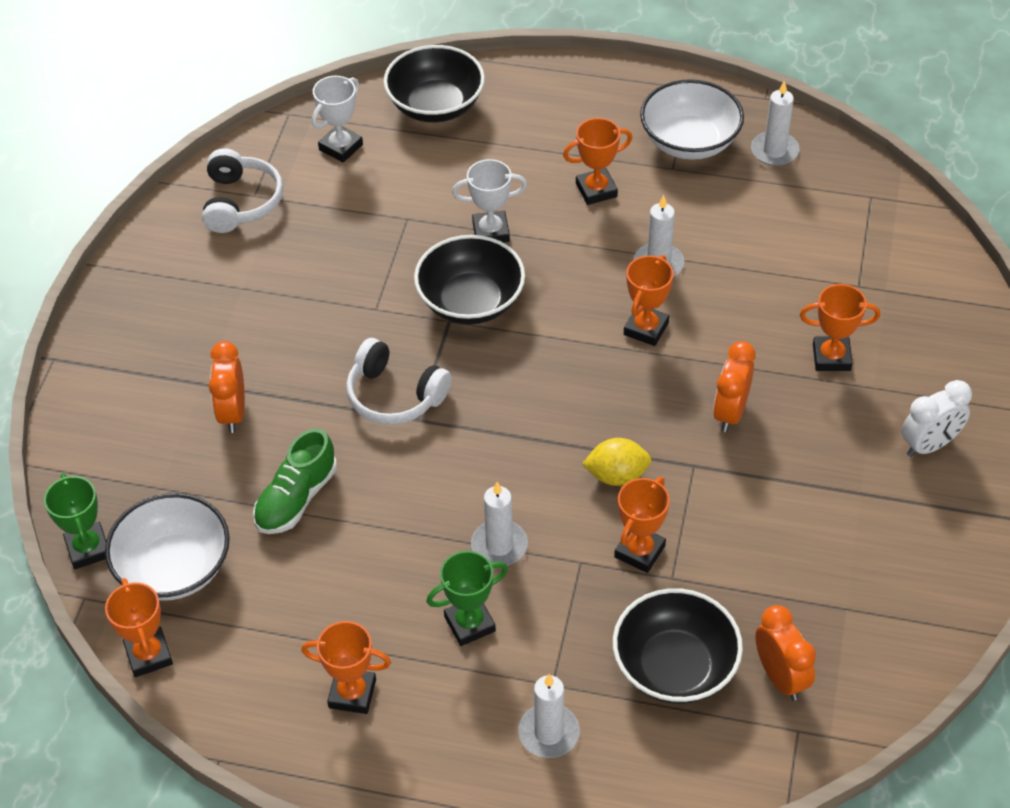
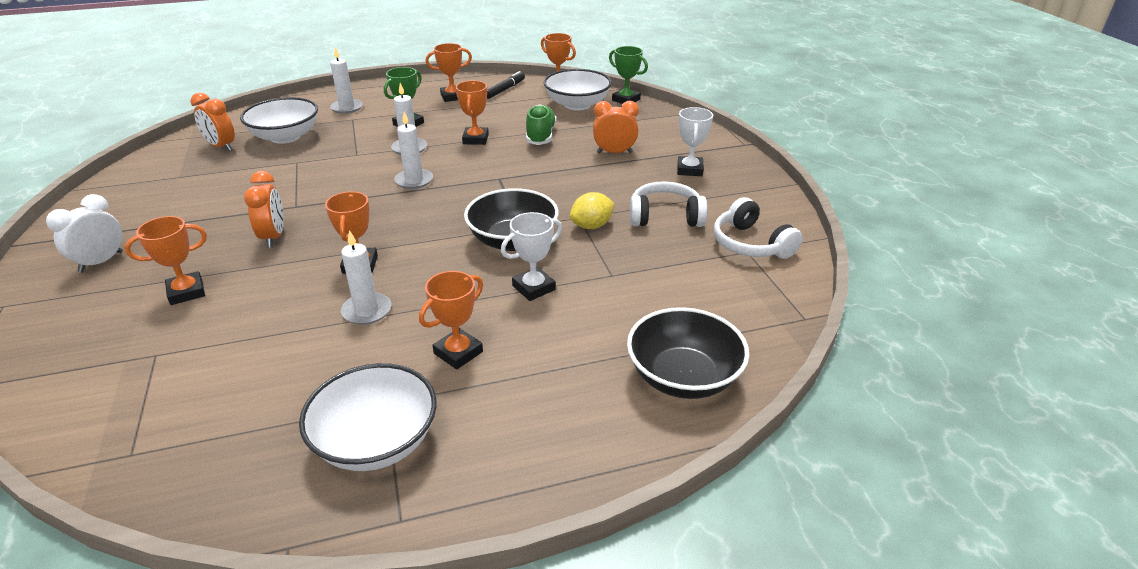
camera: 150 degrees right, 15 degrees down
(232, 413) = (614, 152): orange clock -> orange clock turned 60 degrees counterclockwise
(248, 680) = (505, 89): none -> black marker
(341, 147) = (726, 307): white trophy -> white trophy (689, 170)
(394, 396) = (523, 183): white headphones -> white headphones (665, 217)
(616, 475) = (349, 189): yellow lemon -> yellow lemon (591, 226)
(639, 551) = (321, 166): orange trophy -> orange trophy (475, 139)
(674, 667) = (285, 137): black bowl -> white bowl
(774, 151) = (263, 469): white candle -> white candle (414, 181)

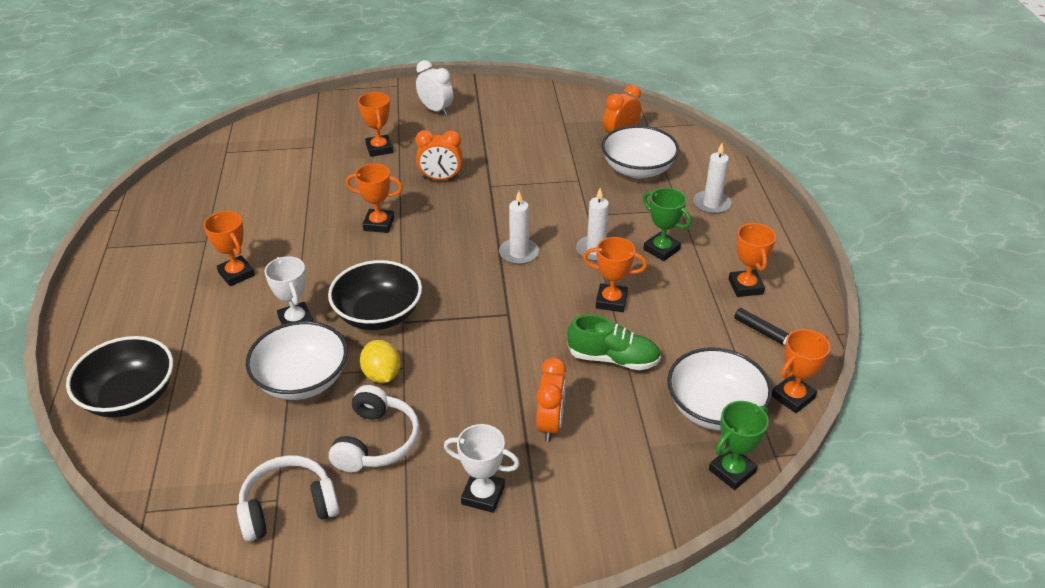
camera: 100 degrees right, 5 degrees up
(367, 311) = (313, 229): white candle -> none
(376, 441) = (173, 237): white bowl -> white bowl (302, 380)

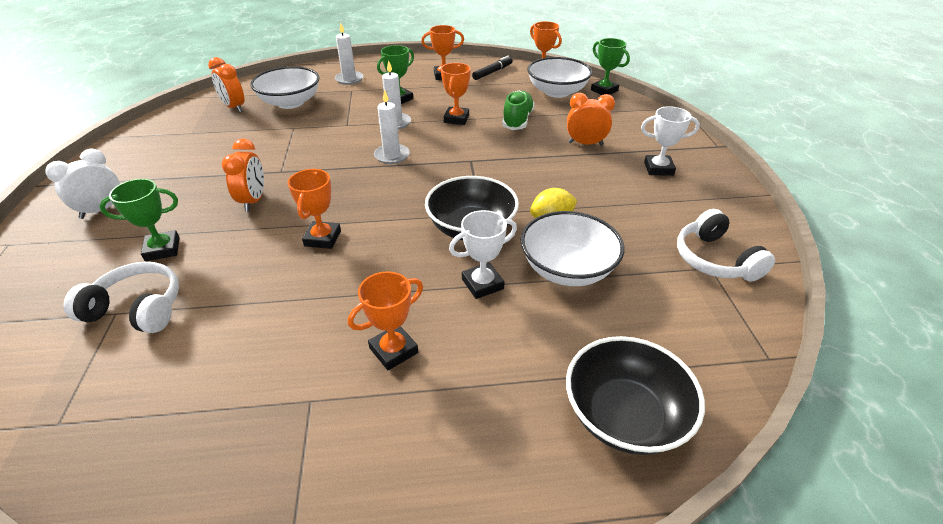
camera: 90 degrees left, 0 degrees up
(376, 441) = (627, 218): white headphones -> white headphones (137, 308)
(379, 149) = (162, 249): orange trophy -> green trophy
(483, 495) = (658, 168): white trophy -> white trophy turned 75 degrees clockwise

